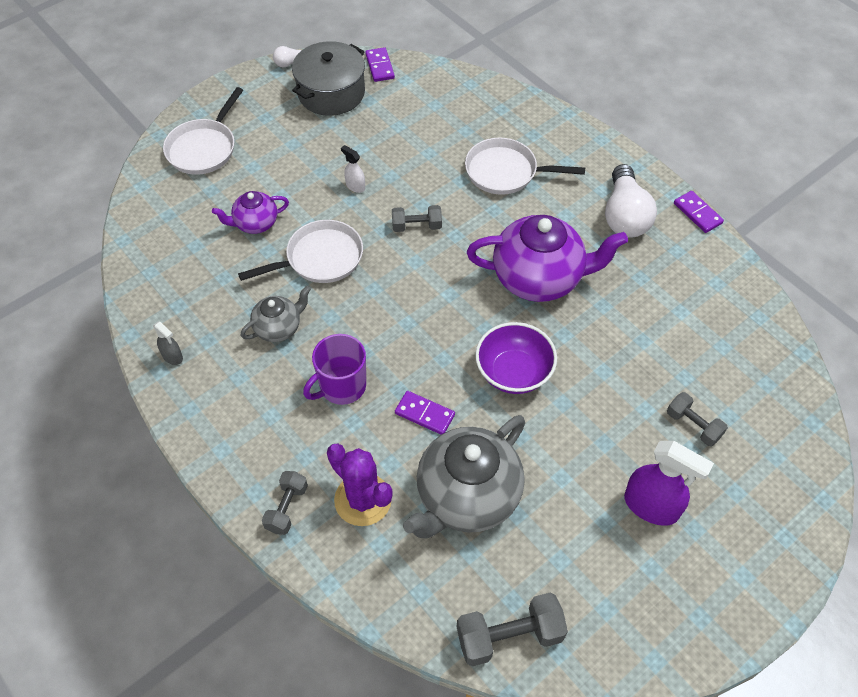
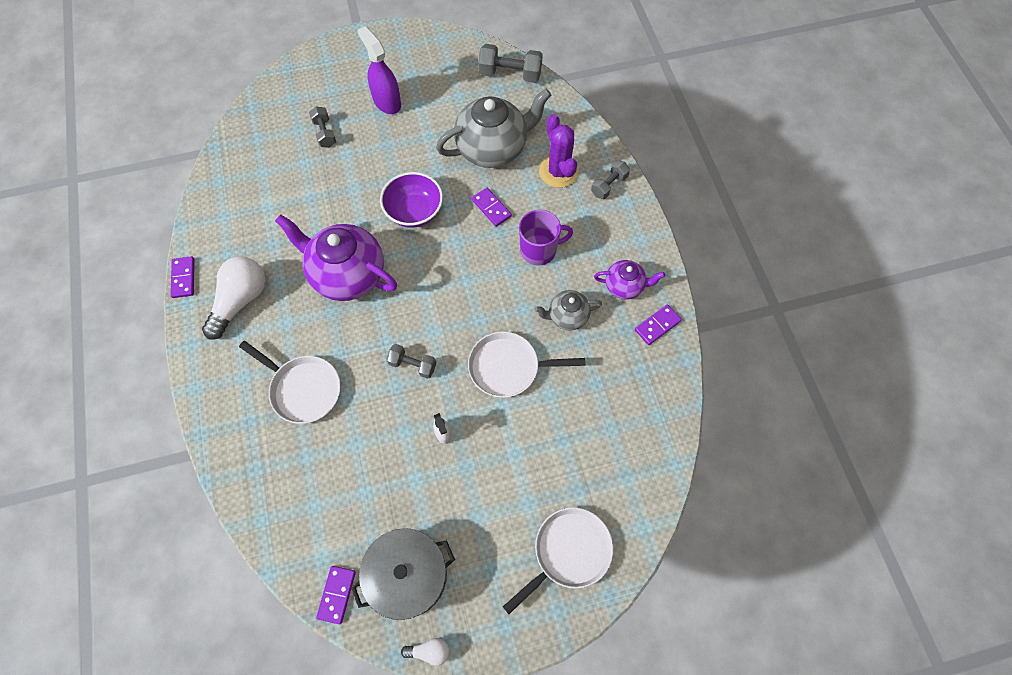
camera: 155 degrees left, 10 degrees up
(172, 356) = (657, 325): grey spray bottle -> purple domino
(255, 223) = (550, 430): purple teapot -> purple teapot (624, 286)

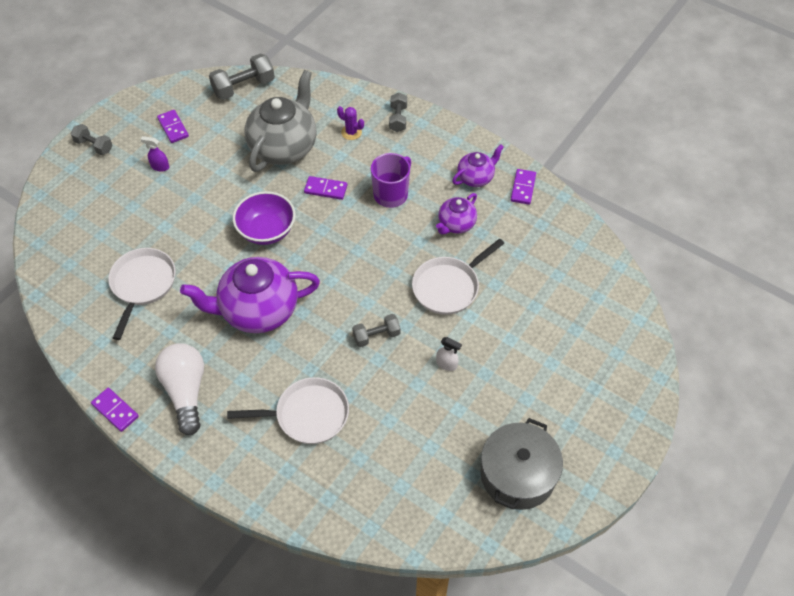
camera: 40 degrees left, 10 degrees down
(325, 133) = (129, 222): grey dumbbell -> grey dumbbell (94, 146)
(337, 594) = (480, 529): purple domino -> purple domino (173, 128)
(387, 102) = (160, 167): purple spray bottle -> purple spray bottle, size x0.50
(429, 651) = (582, 508): white light bulb -> none
(558, 172) = (351, 132): purple cactus -> purple cactus, size x0.54
(567, 316) = (456, 224): grey teapot -> purple teapot
(568, 552) = (608, 372): white pan -> white pan (142, 285)

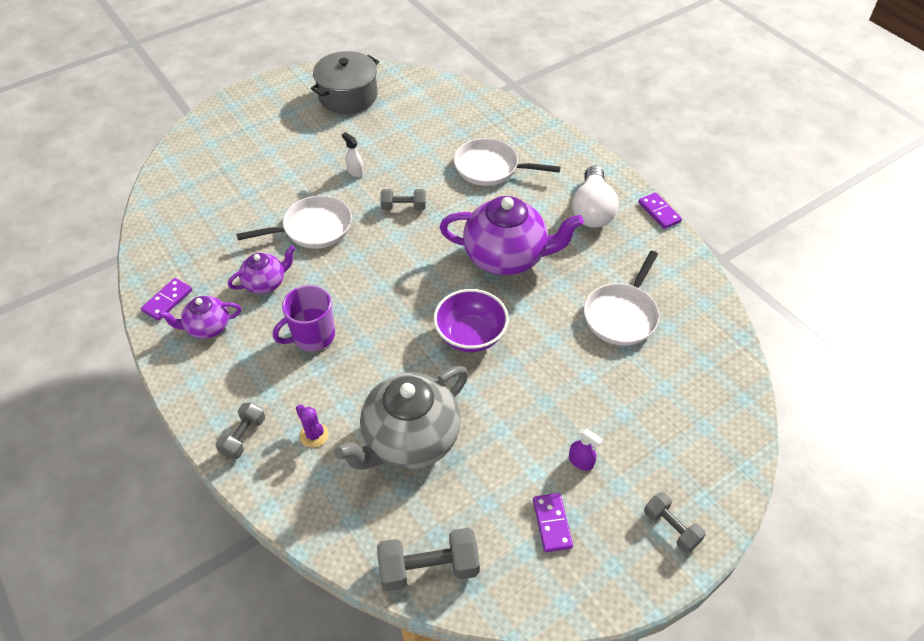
camera: 160 degrees left, 5 degrees down
(325, 189) = (383, 365): purple domino -> none

